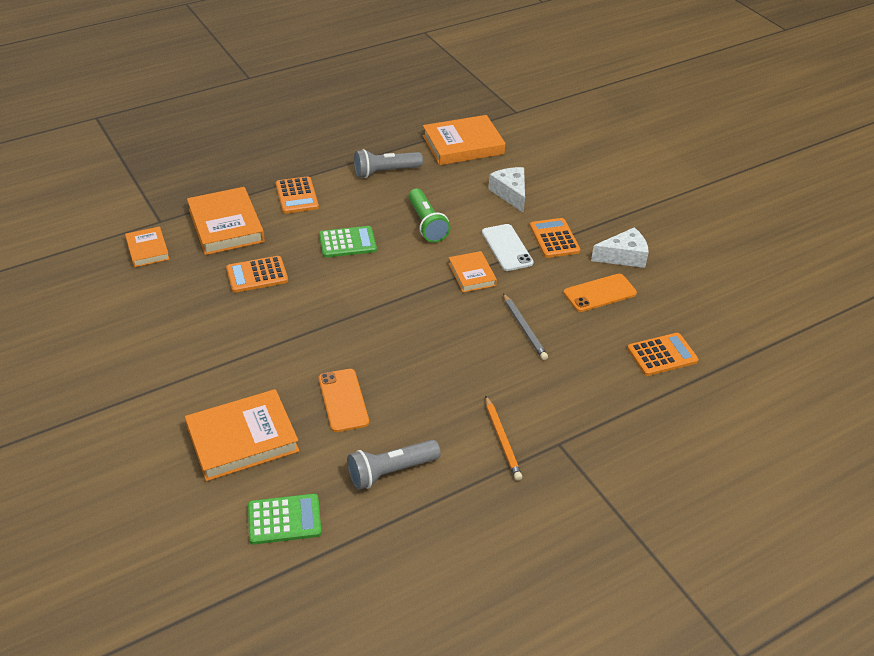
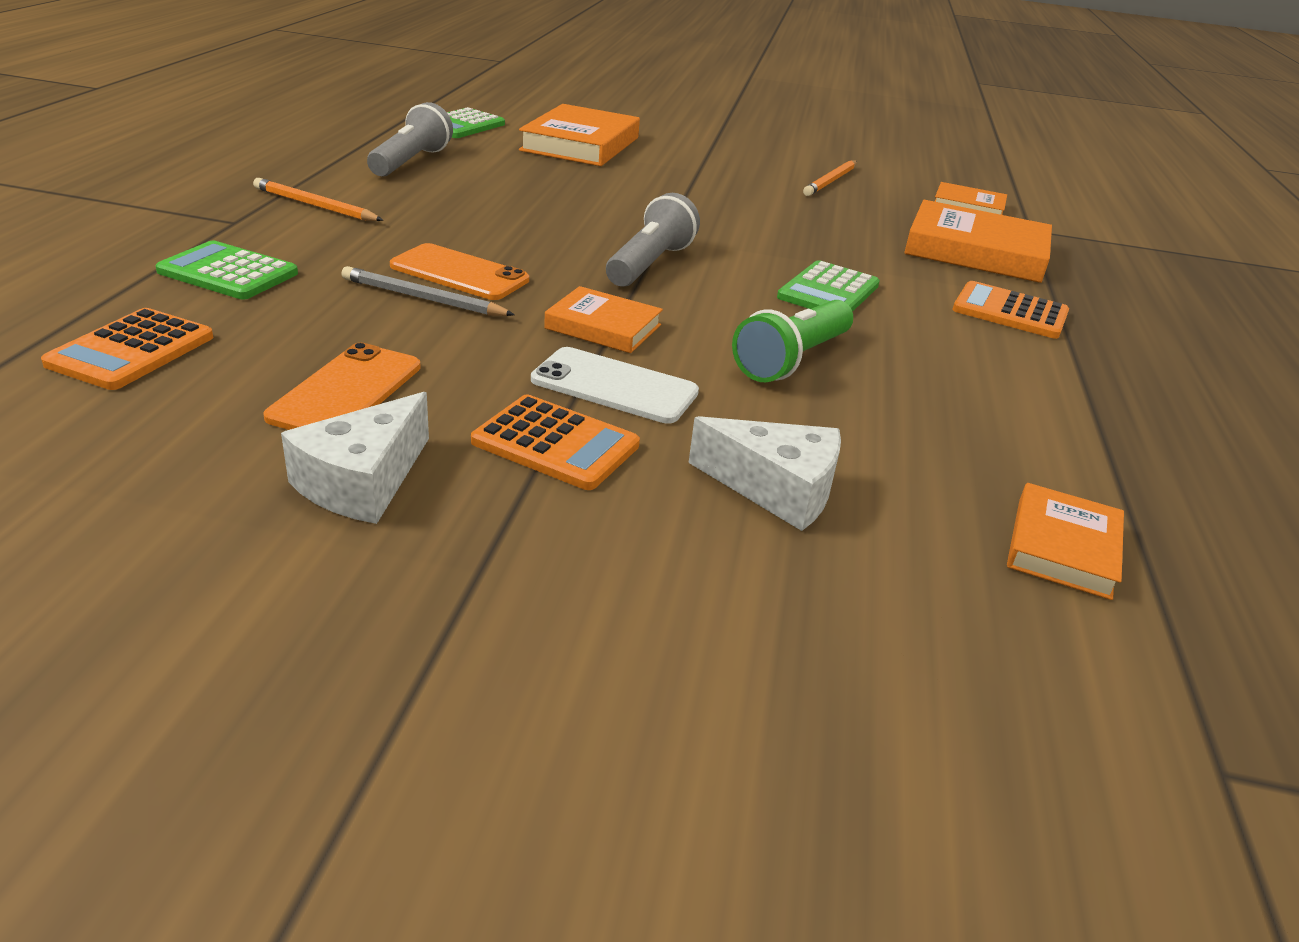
camera: 130 degrees right, 10 degrees down
(167, 310) = (830, 181): none -> orange pencil
(257, 275) = (833, 227): orange calculator -> none
(343, 400) = (540, 182): orange phone -> orange phone (459, 273)
(385, 172) = (1018, 404): grey flashlight -> grey flashlight (649, 264)
(427, 224) = (792, 360): green flashlight -> green flashlight turned 75 degrees counterclockwise
(463, 145) = (1062, 547): orange book -> orange book, size x0.57
(593, 392) = (228, 272): none -> green calculator

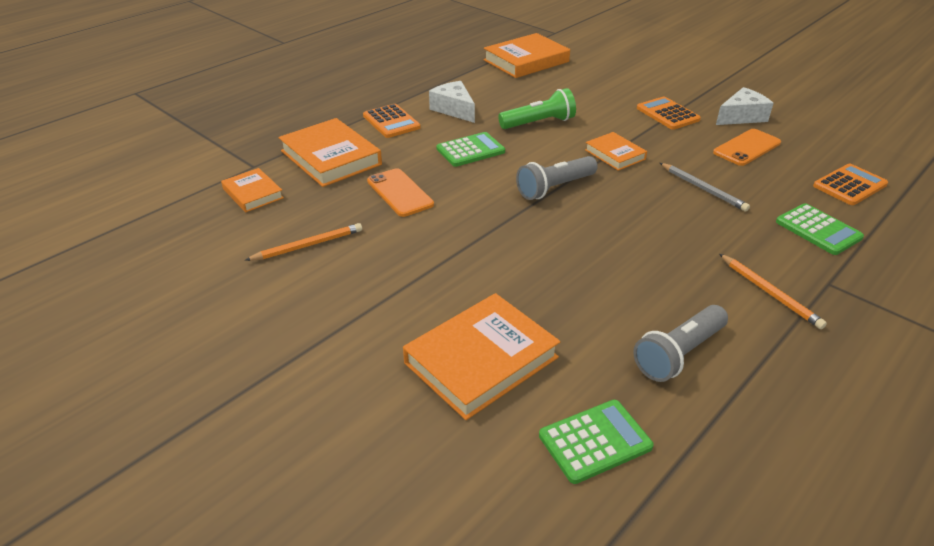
camera: 145 degrees left, 5 degrees up
(459, 273) = (677, 203): orange phone -> orange phone (400, 193)
(614, 386) = (630, 128): white phone -> none
(776, 489) = (599, 88): white cheese -> white cheese (454, 109)
(1062, 547) = (526, 61): orange book -> orange book, size x1.76

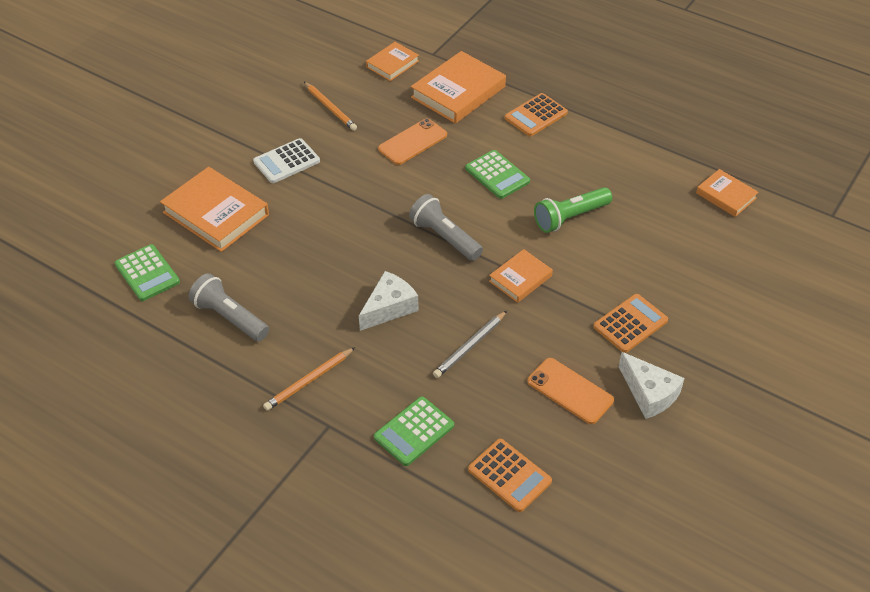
camera: 80 degrees right, 10 degrees up
(396, 288) = (286, 161): none -> white calculator
(454, 109) = (577, 153): white cheese -> white cheese (389, 308)
(526, 61) = (726, 196): orange book -> orange book, size x0.57
(539, 123) = (570, 218): green flashlight -> green flashlight turned 90 degrees clockwise

